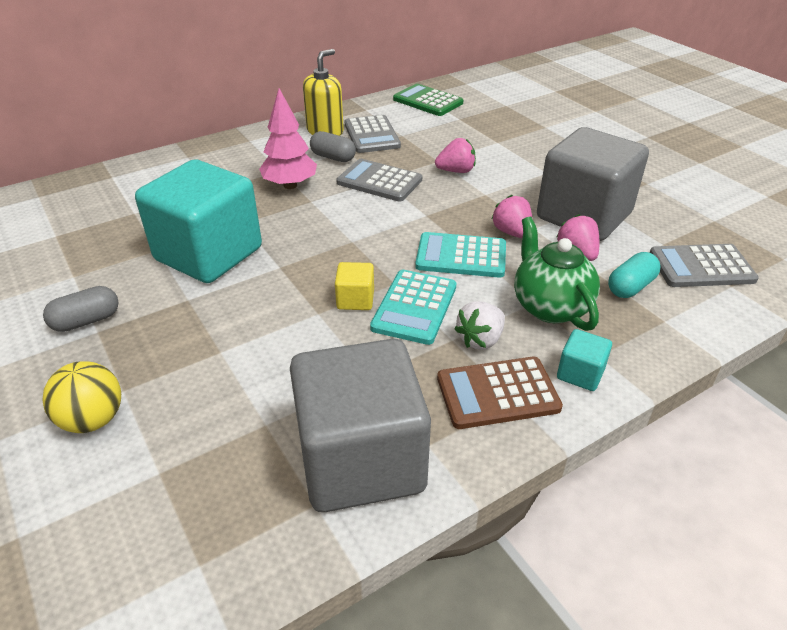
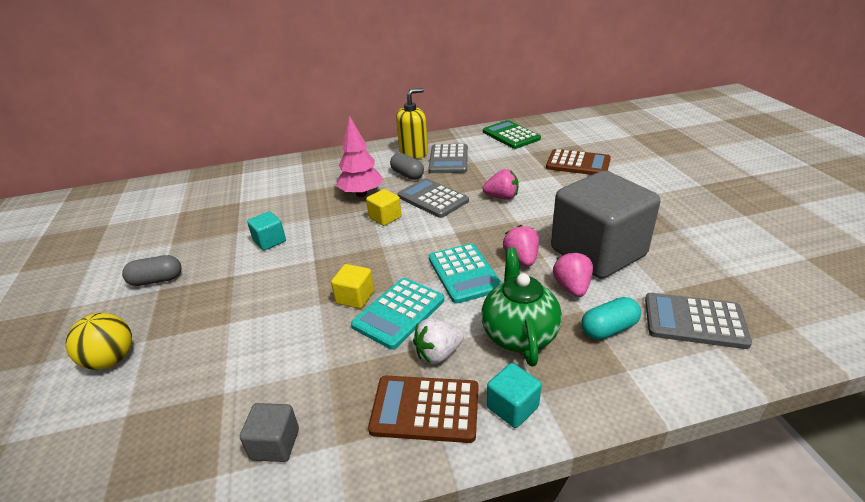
camera: 20 degrees right, 5 degrees down
(209, 254) = (269, 241): turquoise cube -> turquoise cube, size x0.40
(336, 209) = (385, 218): none -> yellow cube
(361, 460) = (275, 444): grey cube -> grey cube, size x0.40
(461, 256) = (464, 273): turquoise calculator -> turquoise calculator turned 135 degrees counterclockwise
(517, 126) = (578, 164): none -> brown calculator

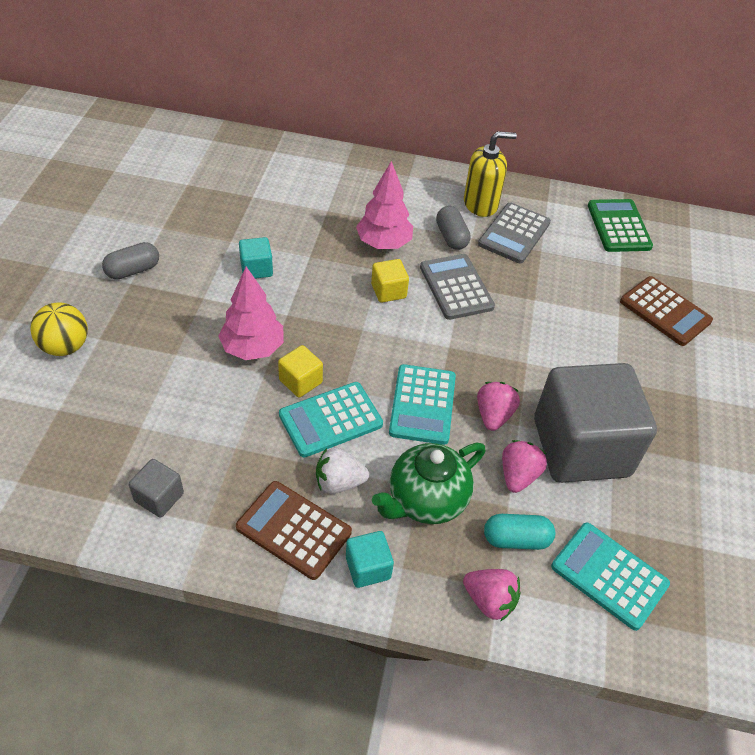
camera: 20 degrees right, 15 degrees up
(157, 280) = (133, 270): grey capsule -> grey capsule turned 45 degrees counterclockwise
(298, 292) = (253, 348): none -> pink tree
(502, 197) = (534, 321): pink strawberry -> pink strawberry (489, 601)
(519, 334) = (426, 500): green teapot -> green teapot turned 150 degrees counterclockwise
(694, 321) = (609, 575): grey calculator -> turquoise calculator

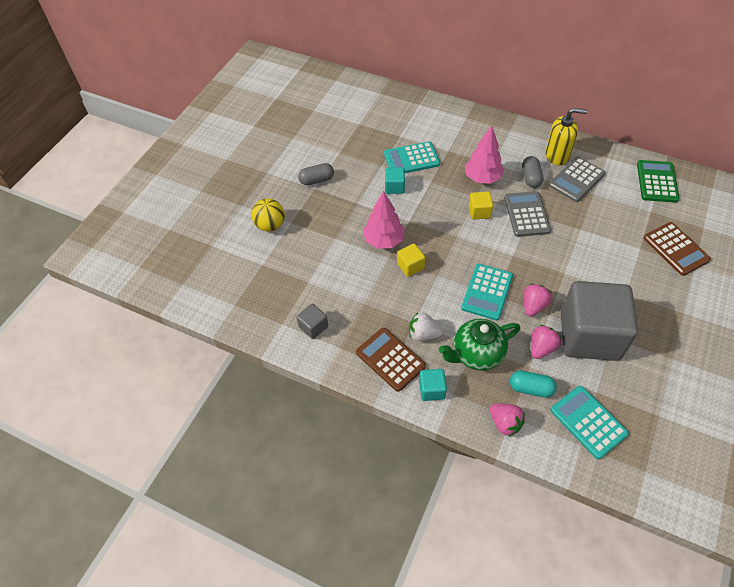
camera: 20 degrees right, 5 degrees up
(330, 420) = (425, 294): turquoise calculator -> turquoise calculator (411, 159)

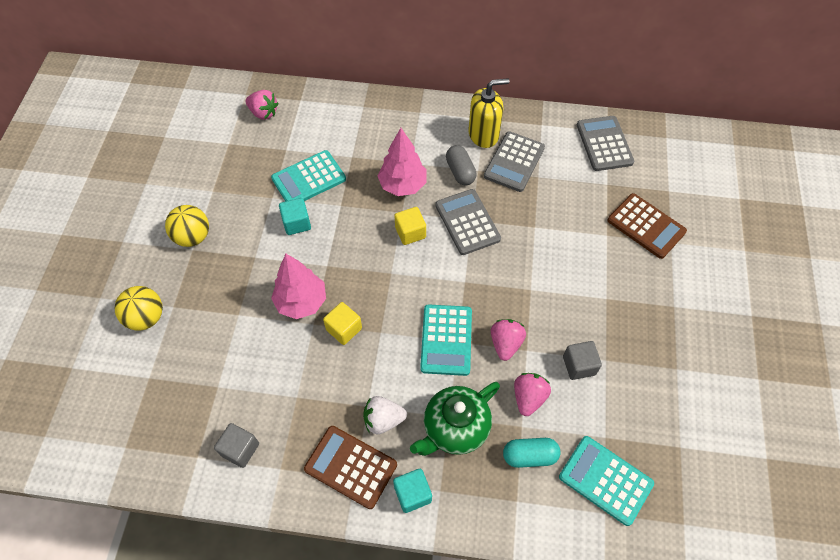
camera: 20 degrees left, 5 degrees up
(317, 180) = (193, 237): grey capsule -> yellow ball
(505, 423) = (511, 512): pink strawberry -> pink strawberry (263, 113)
(589, 336) = (579, 365): grey cube -> grey cube, size x0.40
(657, 182) = (604, 144): green calculator -> grey calculator

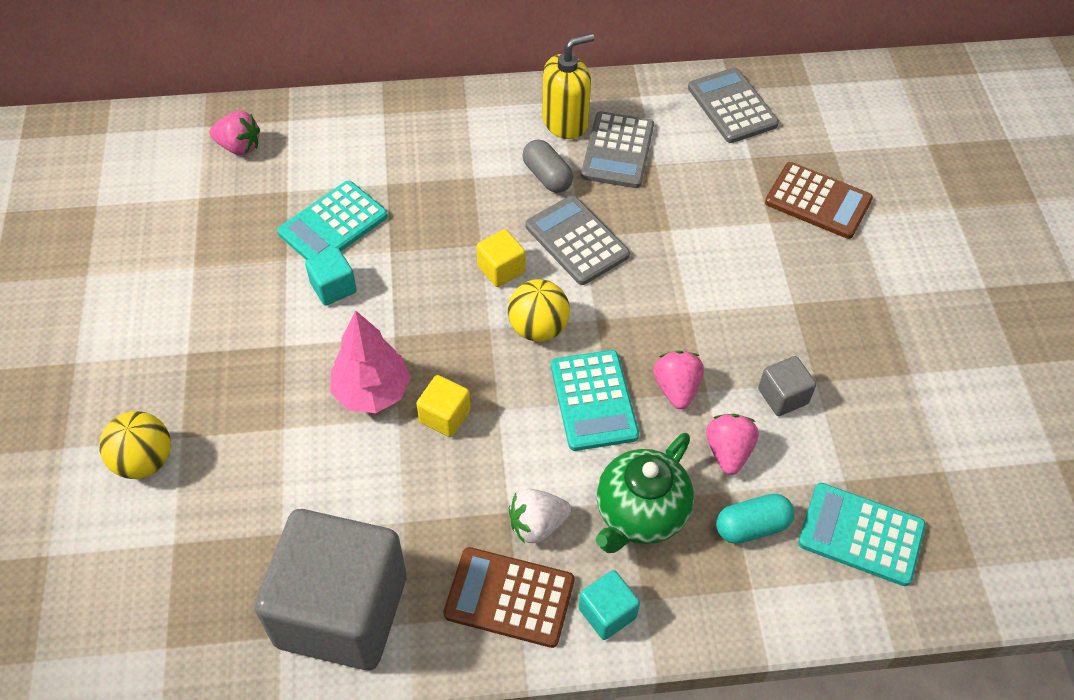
camera: 15 degrees left, 5 degrees down
(193, 237) = (183, 335): yellow ball -> yellow ball (538, 328)
(240, 449) = (341, 611): grey cube -> grey cube, size x2.48
(403, 185) = (471, 209): pink tree -> none

